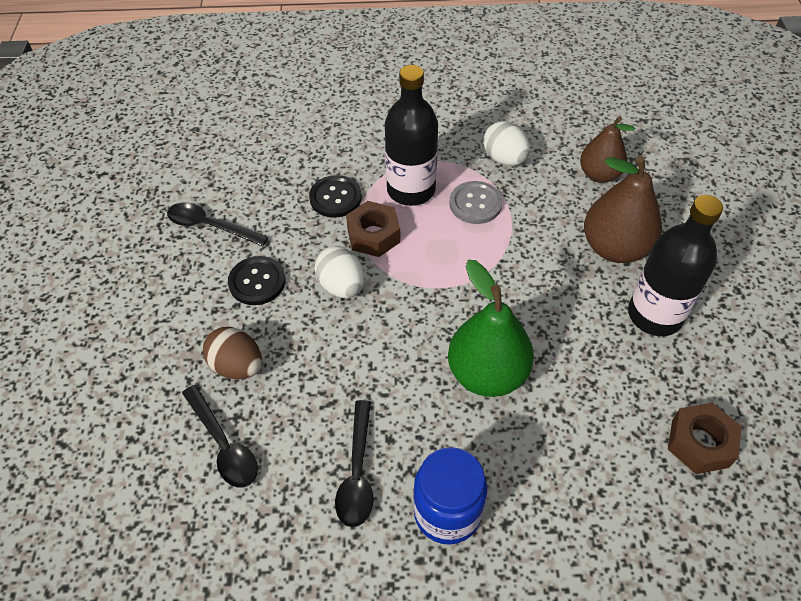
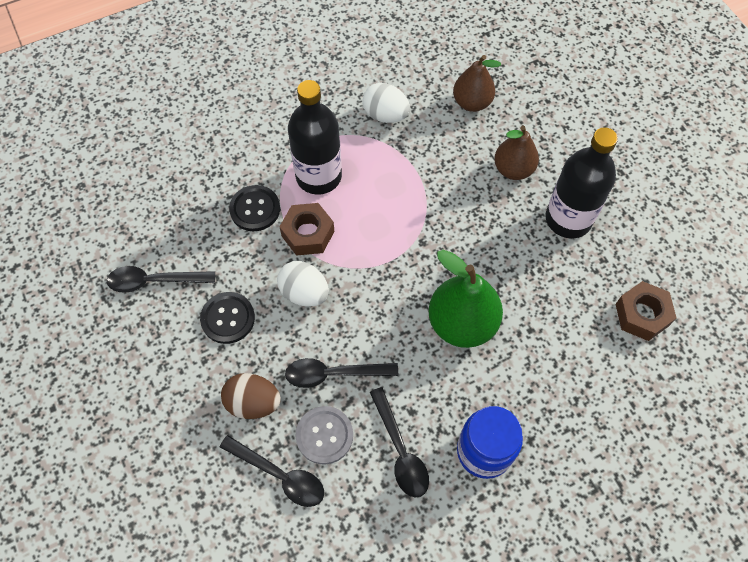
camera: 25 degrees left, 10 degrees up
(329, 370) = (333, 374): none -> black spoon
(475, 204) = (381, 169): grey button -> grey button (324, 435)
(614, 248) = (513, 169): brown pear -> brown pear, size x0.66

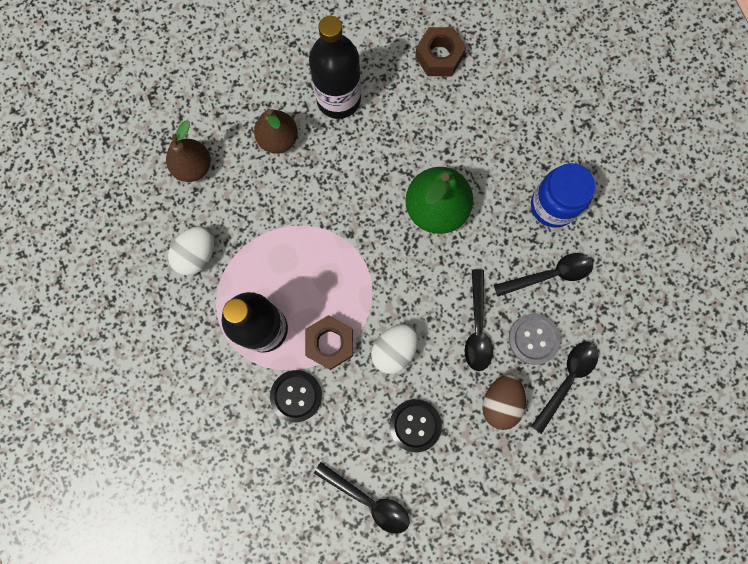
camera: 85 degrees left, 15 degrees up
(154, 281) = (369, 500): black spoon -> black spoon turned 60 degrees counterclockwise

